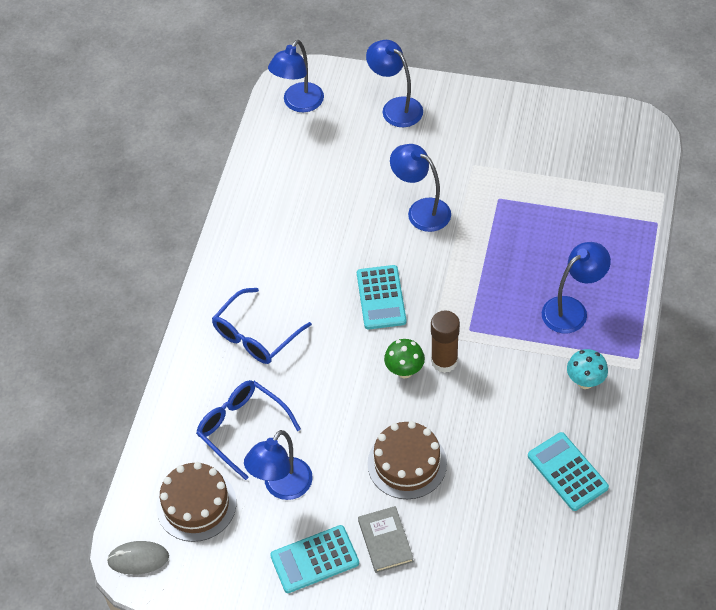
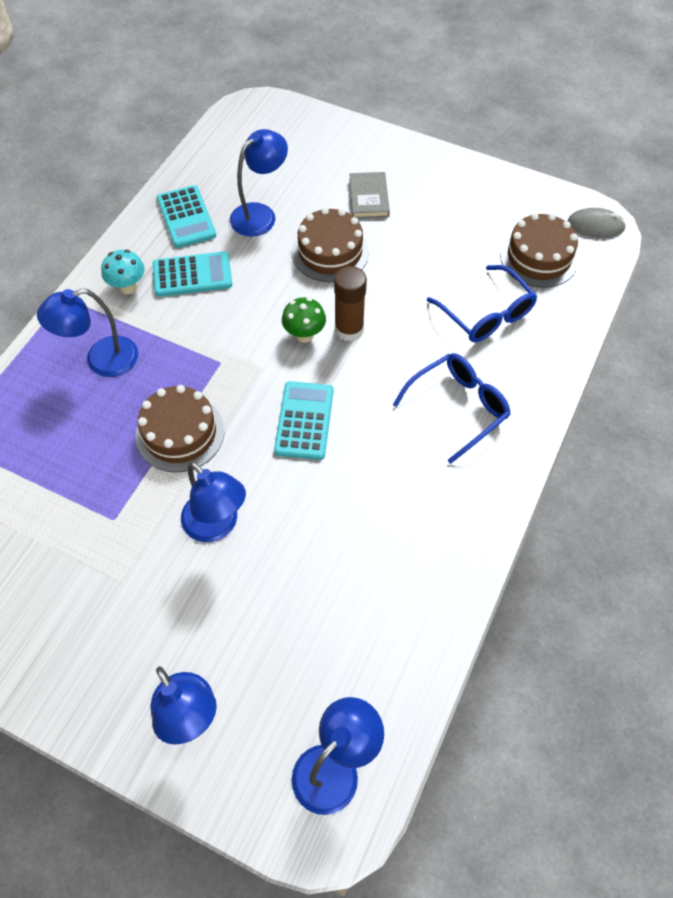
camera: 170 degrees left, 5 degrees up
(282, 487) = (454, 255): blue lamp -> blue lamp (260, 214)
(314, 559) = (435, 196): turquoise calculator -> turquoise calculator (192, 275)
(444, 361) = (259, 336): brown glue stick -> brown glue stick (349, 329)
(477, 267) = (180, 433): none -> brown cake

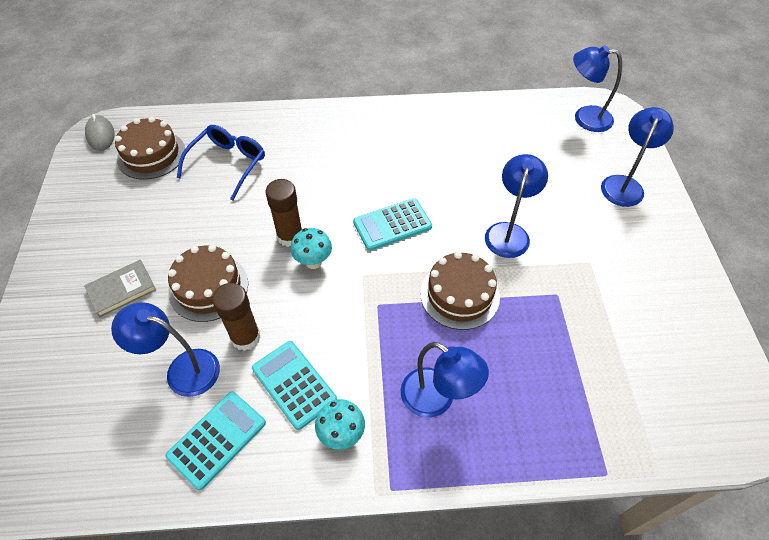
camera: 120 degrees left, 5 degrees down
(260, 260) = (245, 337): none -> brown glue stick
(304, 335) = (313, 262): green mushroom -> turquoise mushroom
(457, 408) = (324, 150): blue glasses -> none

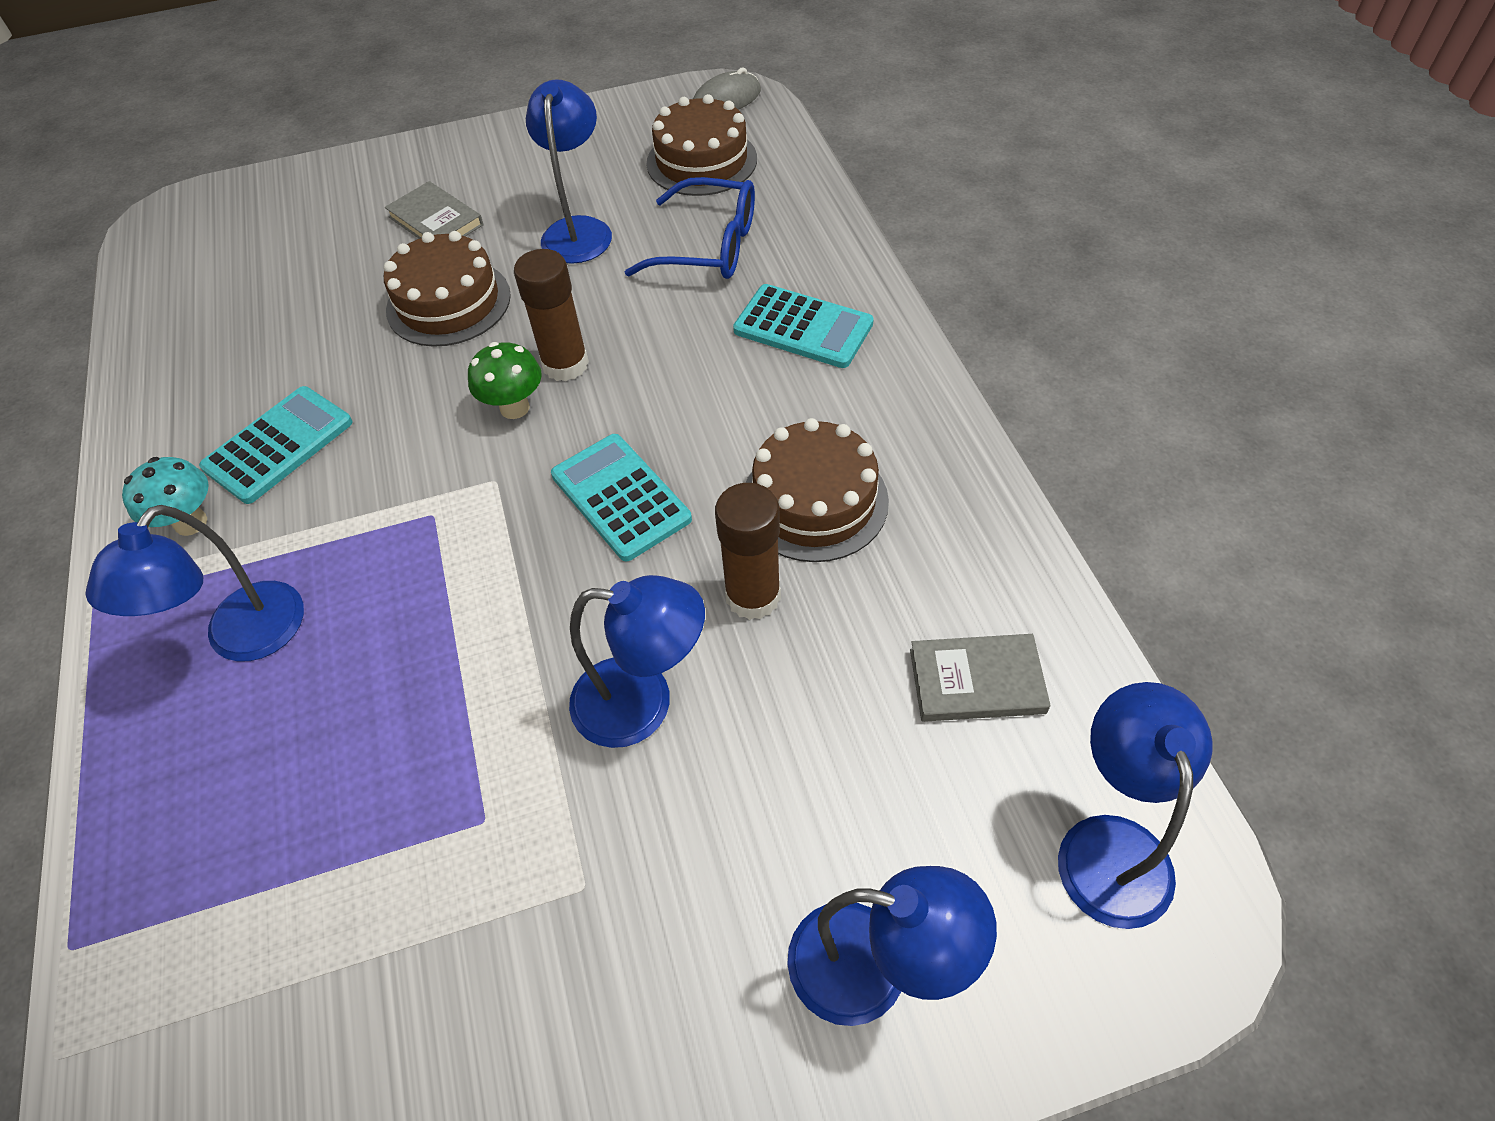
camera: 80 degrees right, 0 degrees up
(182, 369) = (306, 321): blue lamp -> blue lamp (578, 230)
(217, 439) = (196, 388): turquoise calculator -> turquoise calculator (803, 327)
(245, 337) = (361, 368): brown glue stick -> brown glue stick (753, 596)
(313, 262) = (514, 408): turquoise mushroom -> green mushroom
(459, 295) = (466, 637): brown cake -> brown cake (814, 501)
(517, 132) = (976, 681): none -> grey book

